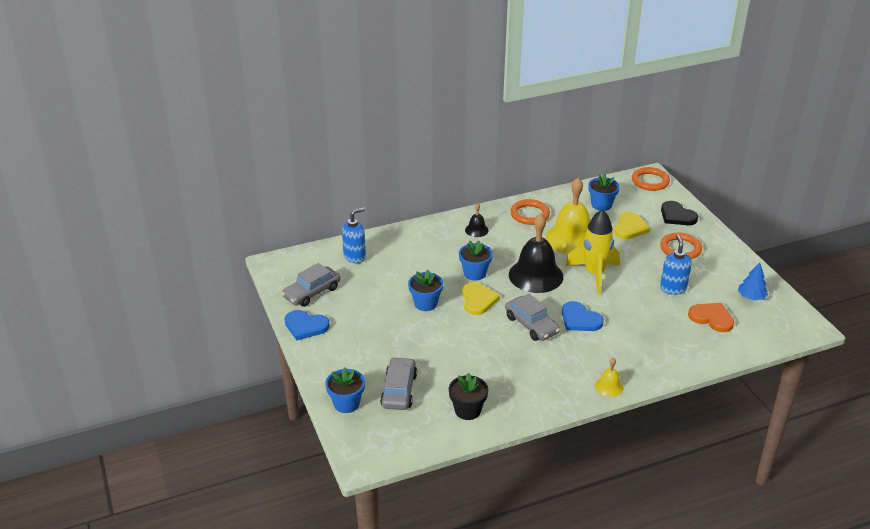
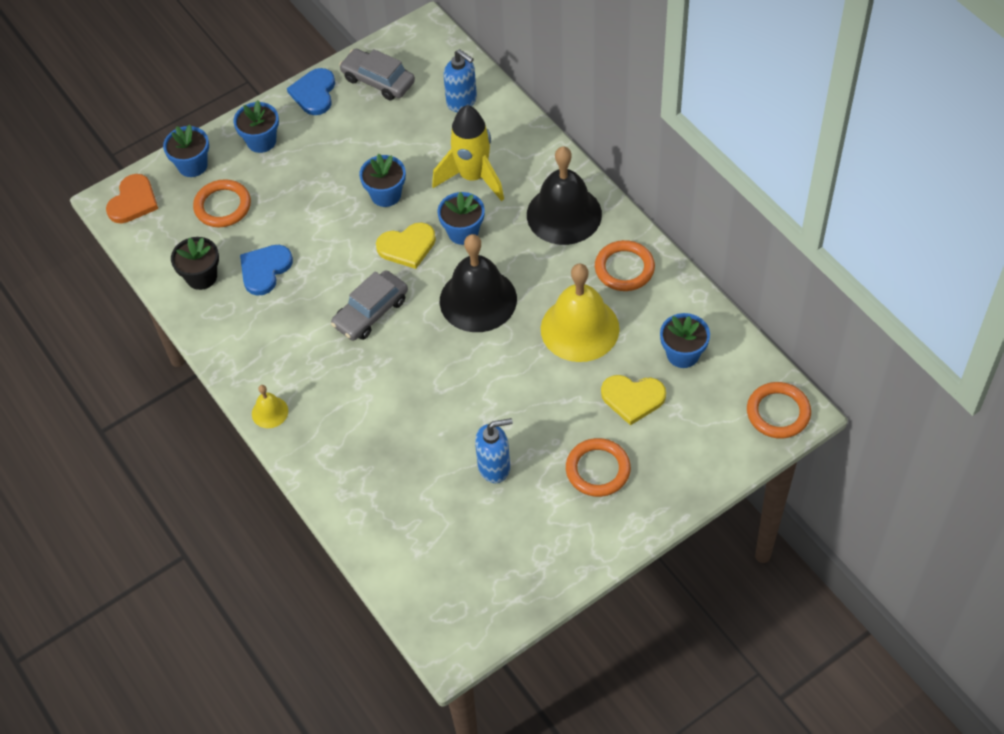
camera: 80 degrees right, 20 degrees up
(340, 360) = (261, 141): none -> blue flower pot
(399, 390) = (223, 206): grey car -> orange ring
(476, 230) = (564, 214): black bell -> black bell, size x2.19
(580, 319) = (395, 363): blue heart -> blue heart (265, 270)
(594, 274) = (500, 367): yellow rocket -> yellow rocket (473, 177)
(677, 216) = (688, 458): black heart -> none
(711, 318) = (438, 521): orange heart -> orange heart (133, 201)
(751, 297) = (501, 570): blue tree -> none

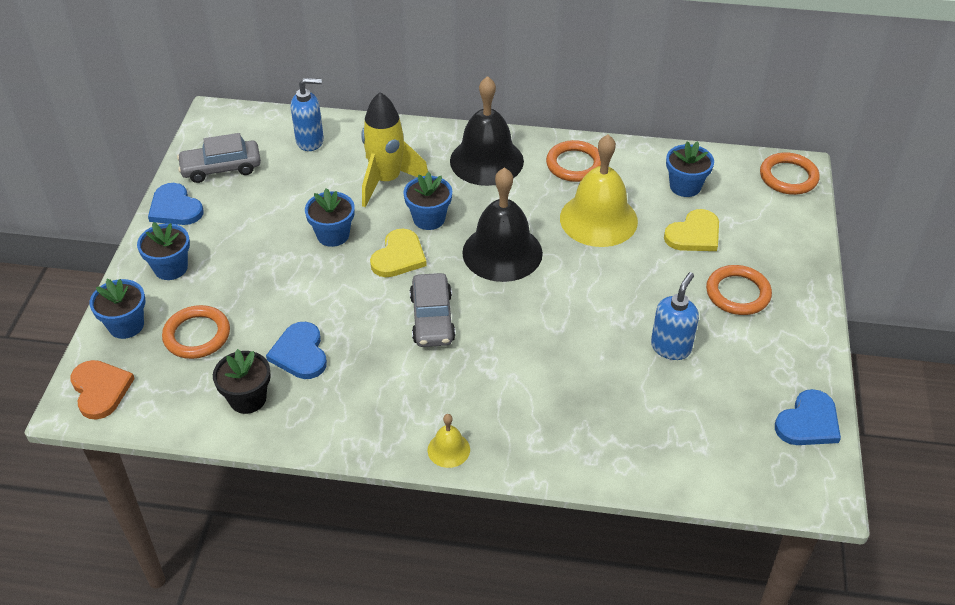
camera: 50 degrees left, 10 degrees down
(510, 599) = (808, 422): none -> blue heart

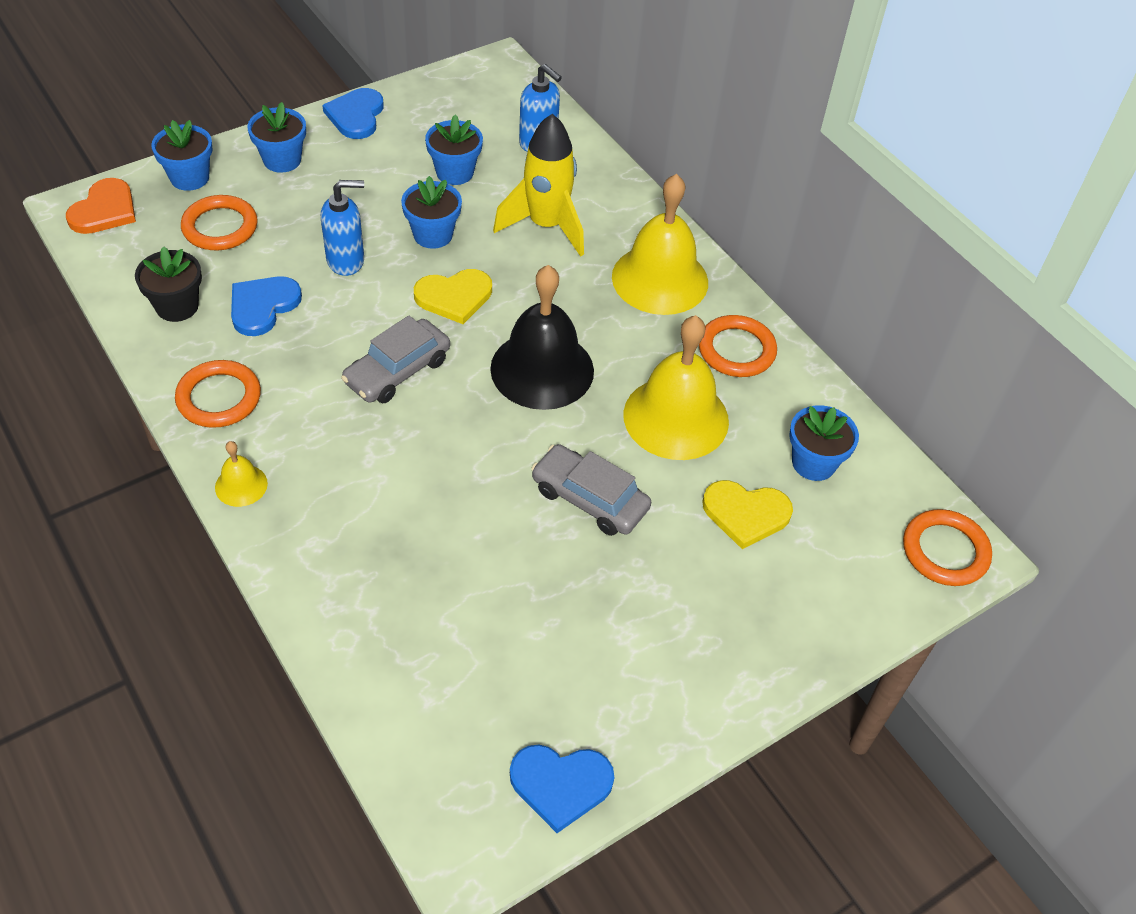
camera: 45 degrees right, 5 degrees up
(221, 168) = (437, 110): grey car -> grey car (589, 499)
(429, 219) = (528, 287): blue flower pot -> blue flower pot (454, 172)
(486, 161) = (660, 279): black bell -> yellow bell
(671, 347) = (550, 589): blue soap dispenser -> blue soap dispenser (346, 261)
(738, 293) = (695, 606): orange ring -> orange ring (219, 398)

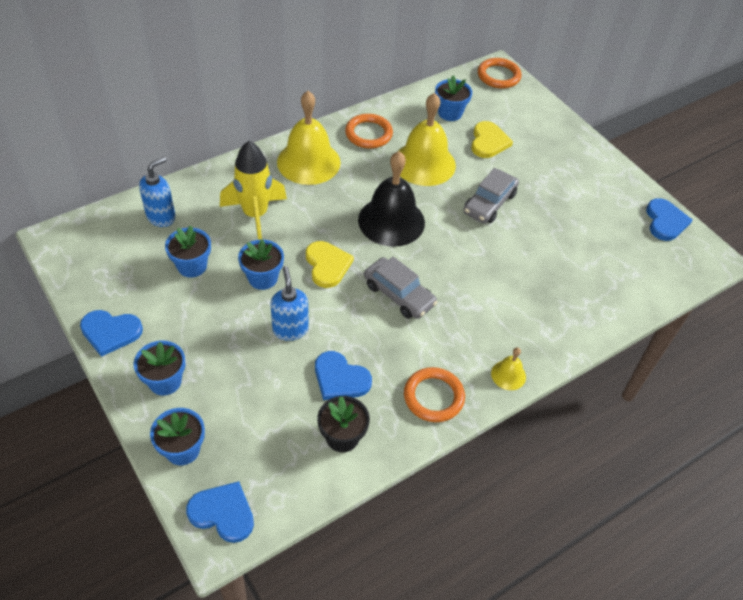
camera: 90 degrees left, 0 degrees up
(104, 210) = (223, 513): orange heart -> blue heart
(220, 227) = (249, 418): orange ring -> none

